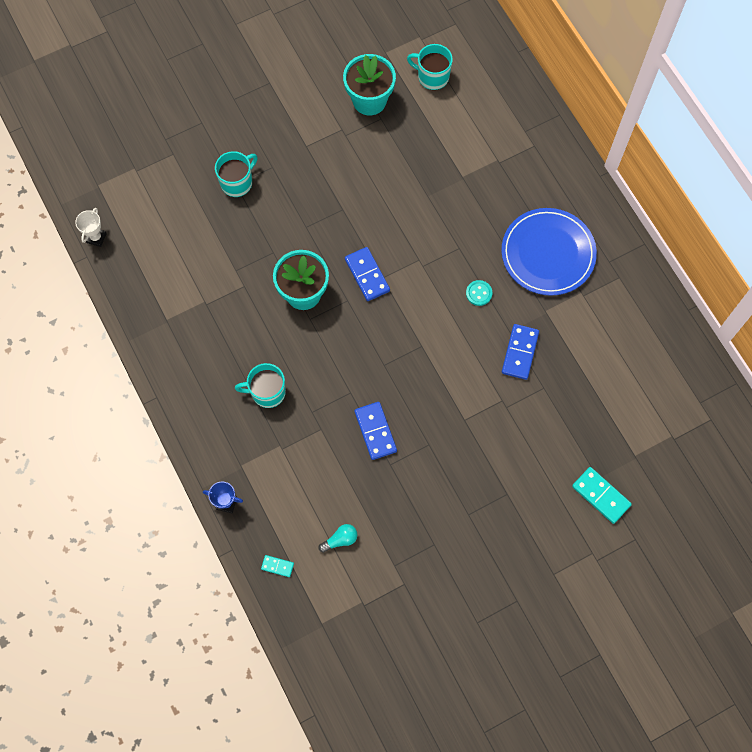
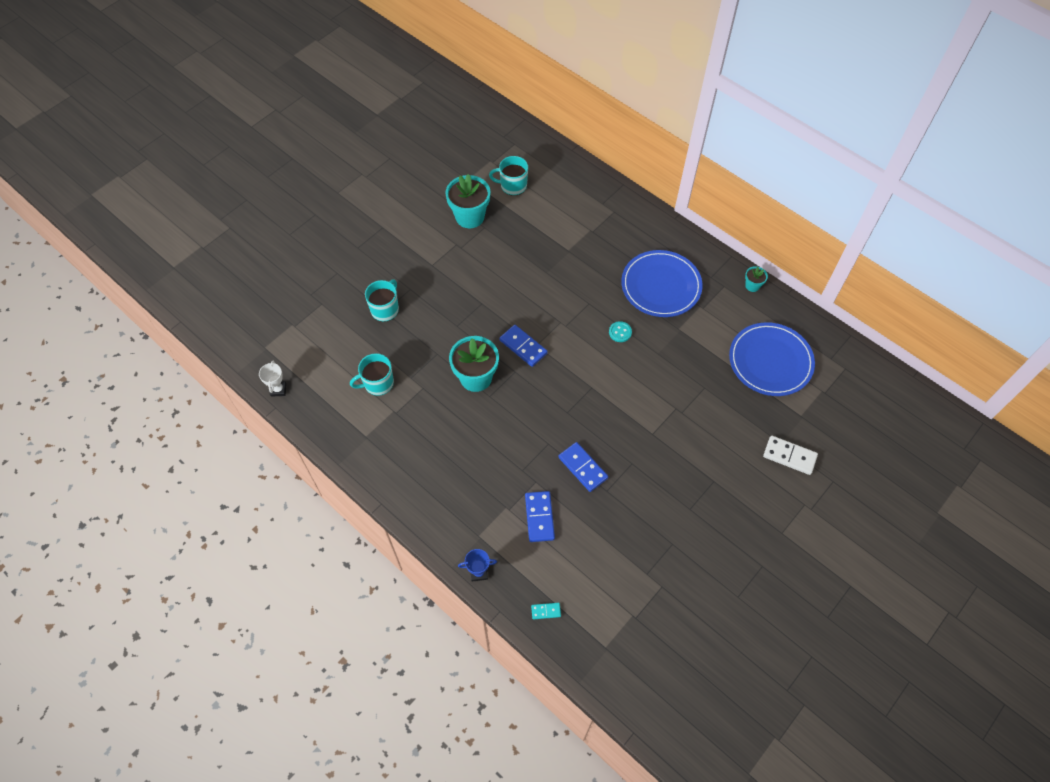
camera: 20 degrees left, 10 degrees down
(267, 392) = (477, 467): turquoise mug -> turquoise mug (378, 383)
(340, 540) = (591, 568): turquoise light bulb -> none
(519, 352) = (673, 367): blue domino -> blue domino (539, 517)
(601, 496) = (789, 456): turquoise domino -> white domino
(630, 382) = (770, 361): none -> blue plate
(651, 287) = (752, 286): none -> turquoise flower pot

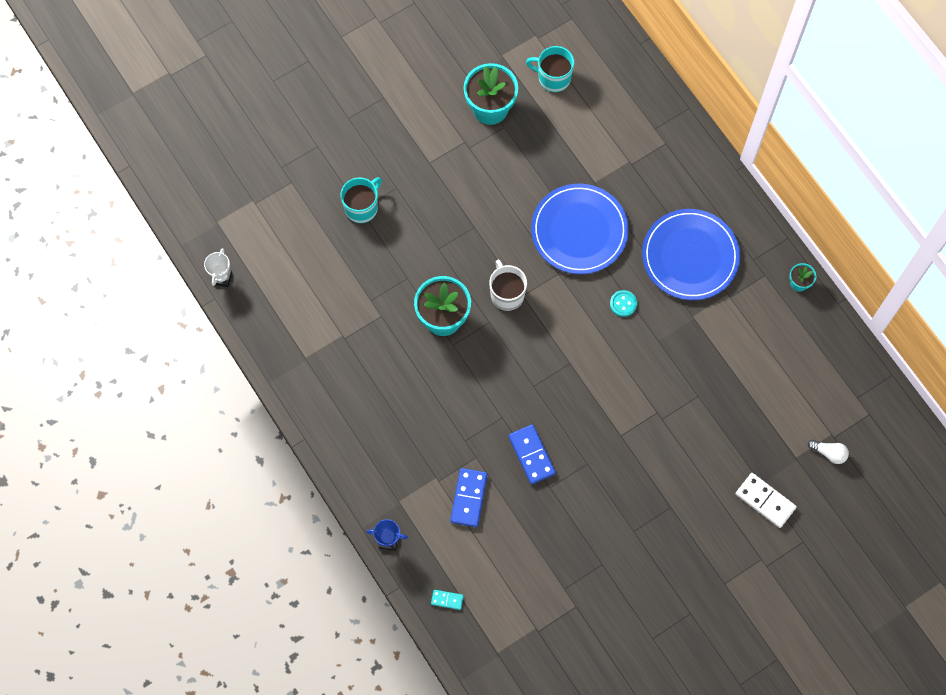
camera: 15 degrees right, 10 degrees up
(378, 383) = (333, 298): turquoise mug -> none
(523, 347) = (507, 294): blue domino -> white mug
(770, 361) = (785, 383): blue plate -> blue plate (579, 231)
(826, 406) = (829, 453): none -> white light bulb

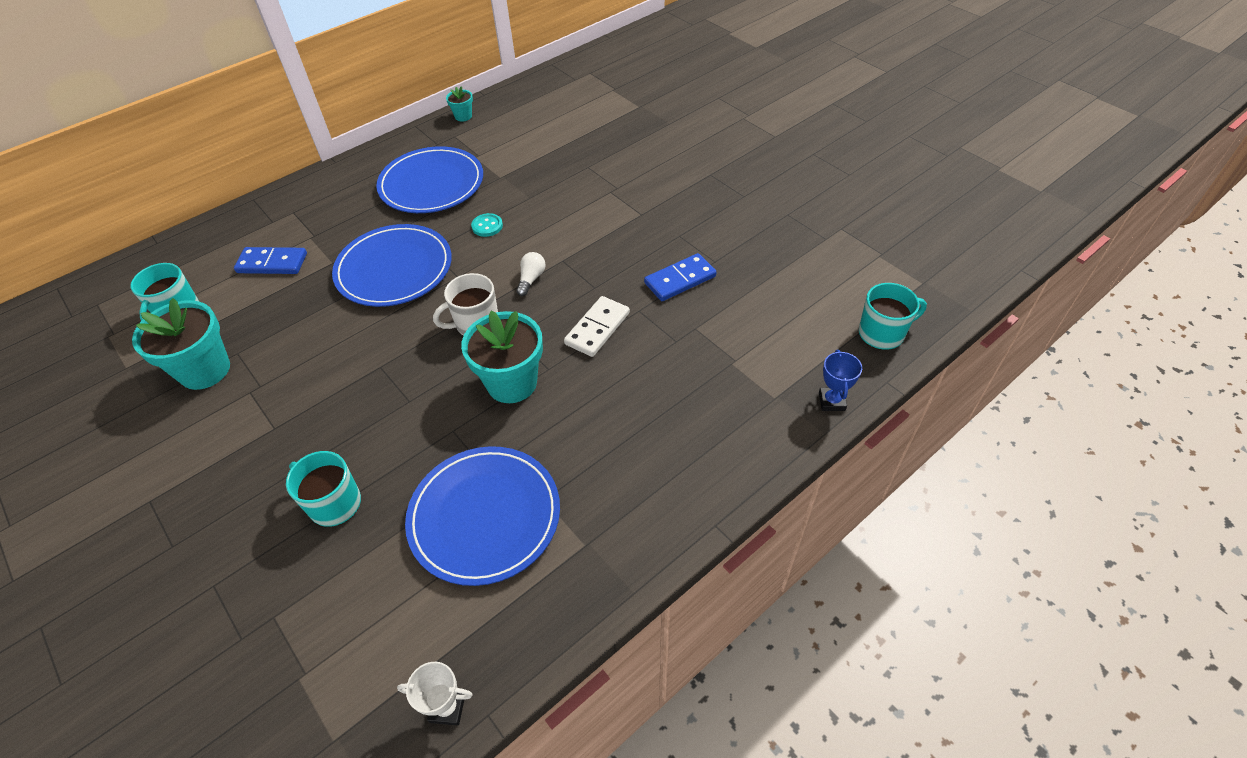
camera: 95 degrees left, 20 degrees down
(336, 298) = (484, 516): none -> blue plate
(447, 600) = (882, 333): turquoise domino -> turquoise mug
(468, 498) = (749, 329): blue domino -> blue domino (272, 263)
(765, 501) = (686, 120): white domino -> white domino (597, 328)
(829, 453) = (631, 90): white light bulb -> white light bulb (531, 279)

